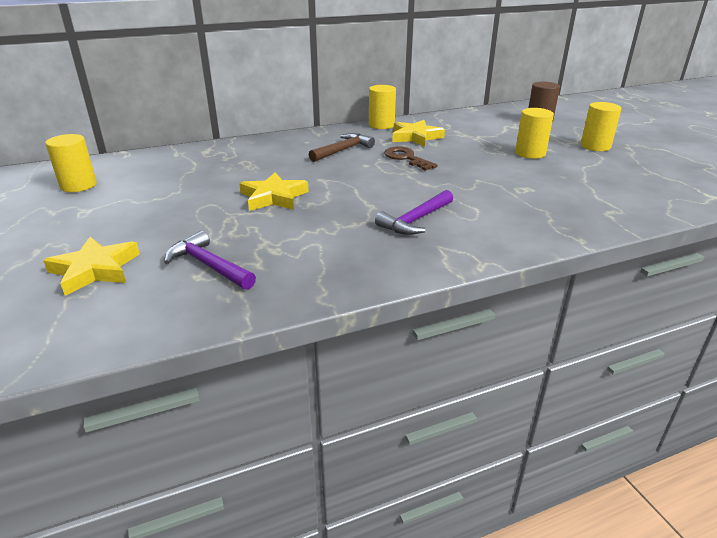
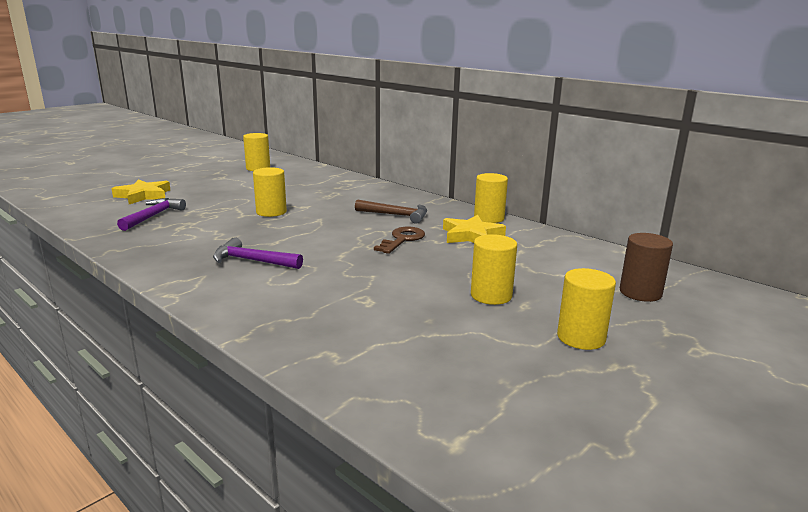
camera: 65 degrees right, 10 degrees down
(273, 197) = (271, 212): yellow star -> yellow cylinder

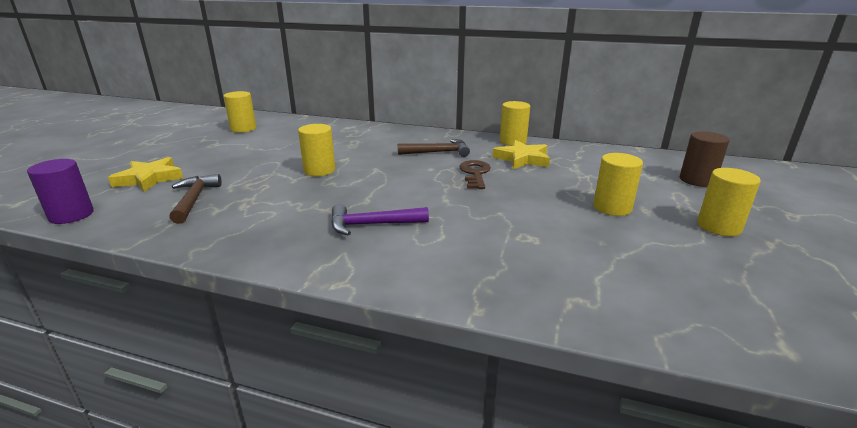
camera: 25 degrees left, 5 degrees up
(68, 211) = (71, 215): none -> purple cylinder
(153, 216) = (194, 199): purple hammer -> brown hammer

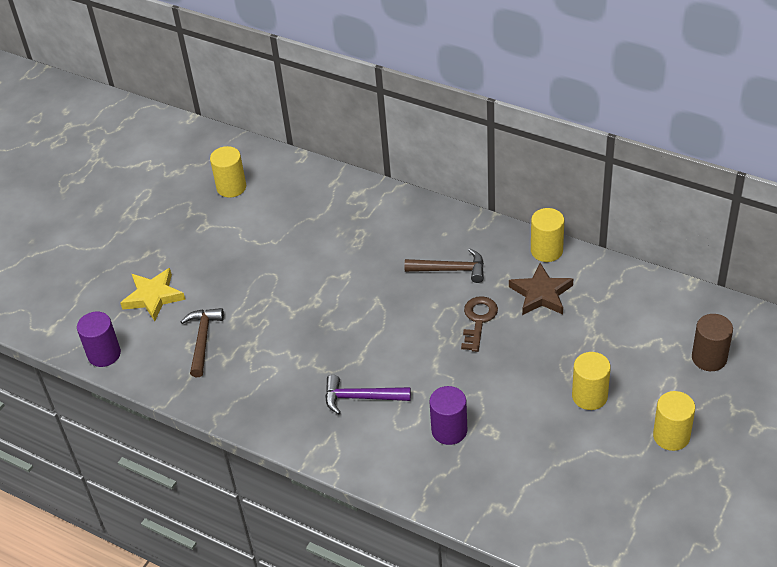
camera: 15 degrees right, 20 degrees up
(319, 170) = (318, 297): yellow cylinder -> none
(481, 240) = (449, 430): none -> purple cylinder
(522, 159) = (541, 294): yellow star -> brown star

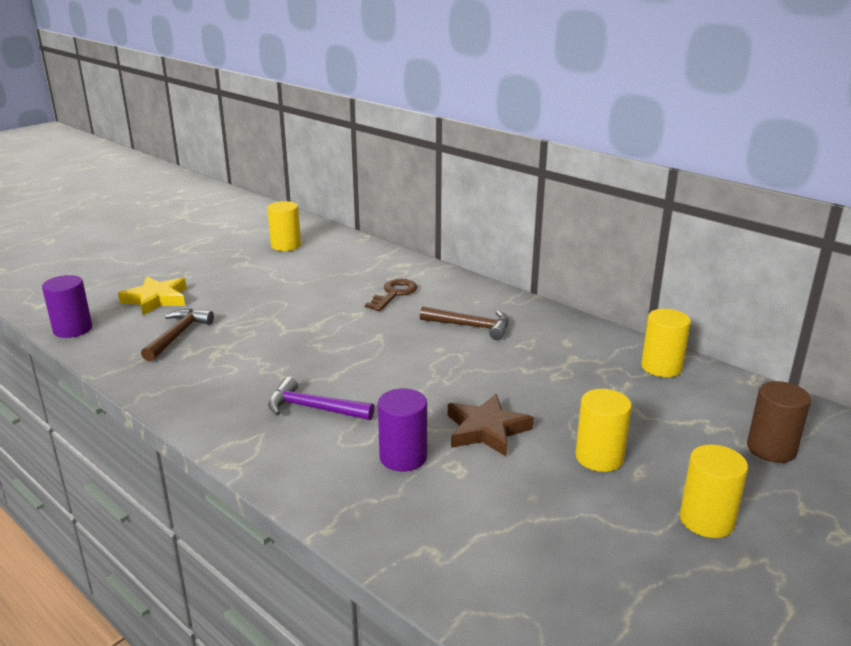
camera: 10 degrees right, 20 degrees down
(478, 320) = (484, 368): brown key -> brown key (394, 294)
(541, 294) = (566, 359): brown star -> brown star (486, 430)
(546, 250) = (584, 328): yellow cylinder -> yellow cylinder (661, 367)

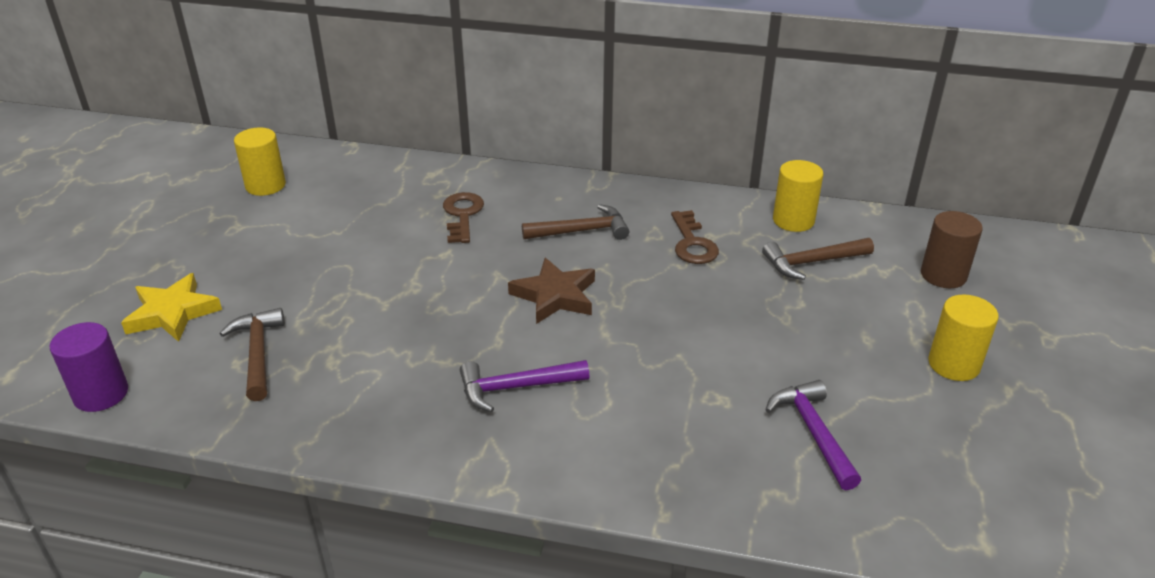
camera: 30 degrees left, 10 degrees up
(403, 457) = (658, 407): purple cylinder -> none
(486, 430) = (706, 346): brown star -> brown star (555, 296)
(512, 521) = (813, 432): none -> purple hammer
(552, 358) = (692, 243): none -> brown key
(599, 457) = (825, 337): yellow cylinder -> none
(646, 401) = (812, 262): none -> brown hammer

